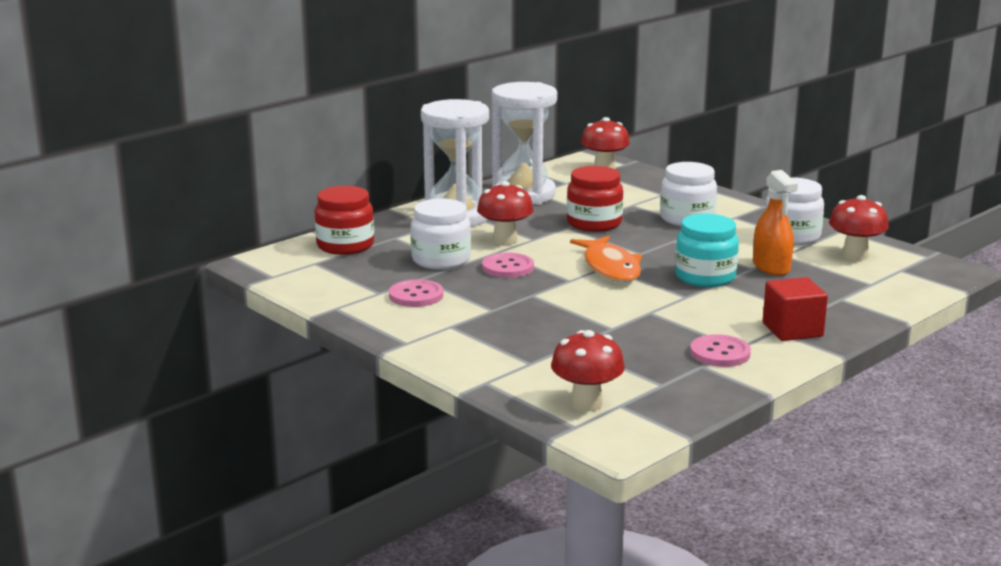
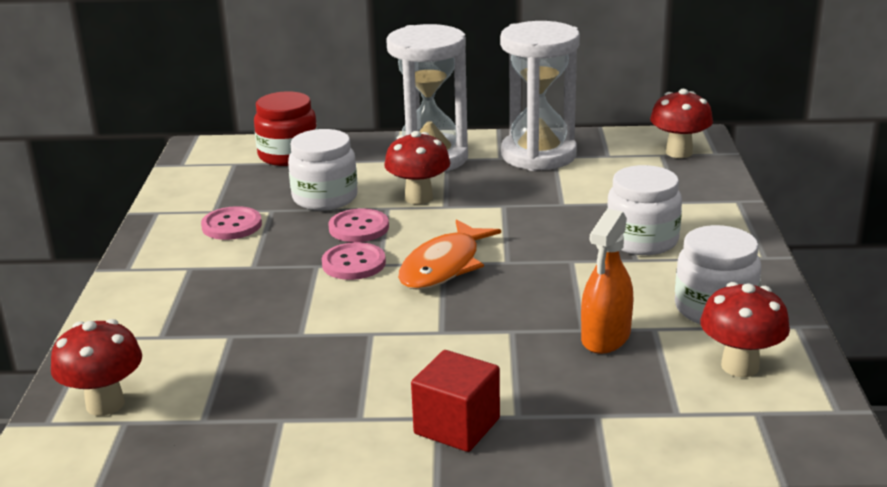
camera: 45 degrees right, 5 degrees up
(594, 223) = (536, 210): red jar -> none
(705, 277) = (509, 317): turquoise jar -> none
(720, 353) = (327, 414): pink button -> pink button (353, 263)

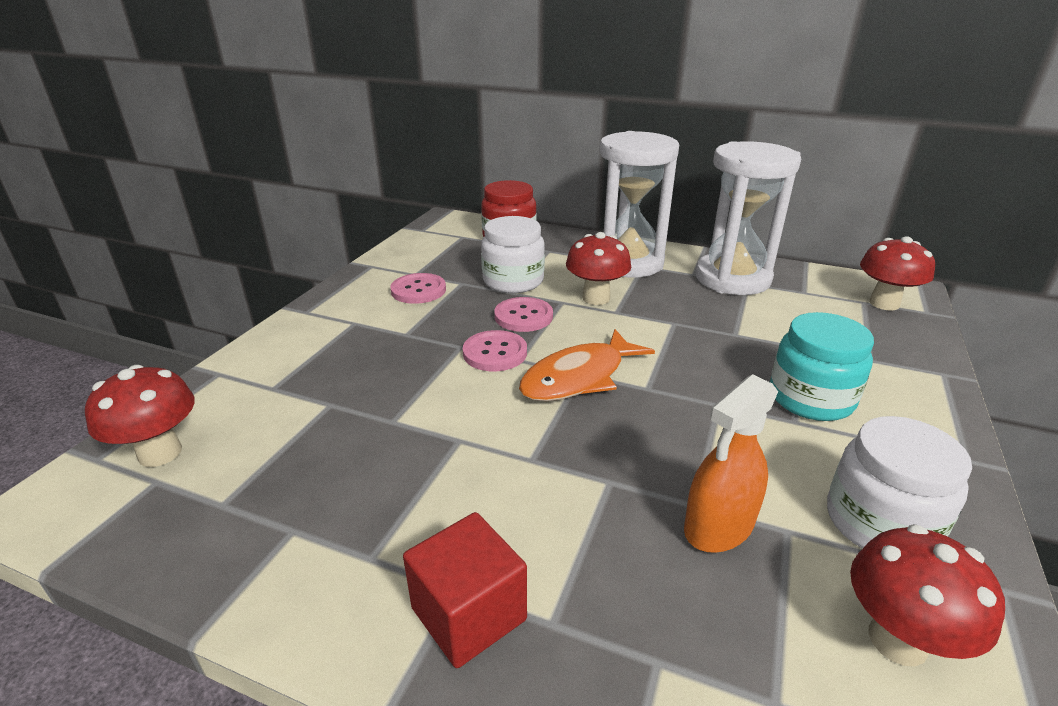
camera: 20 degrees right, 5 degrees up
(642, 240) = (811, 398): white jar -> turquoise jar

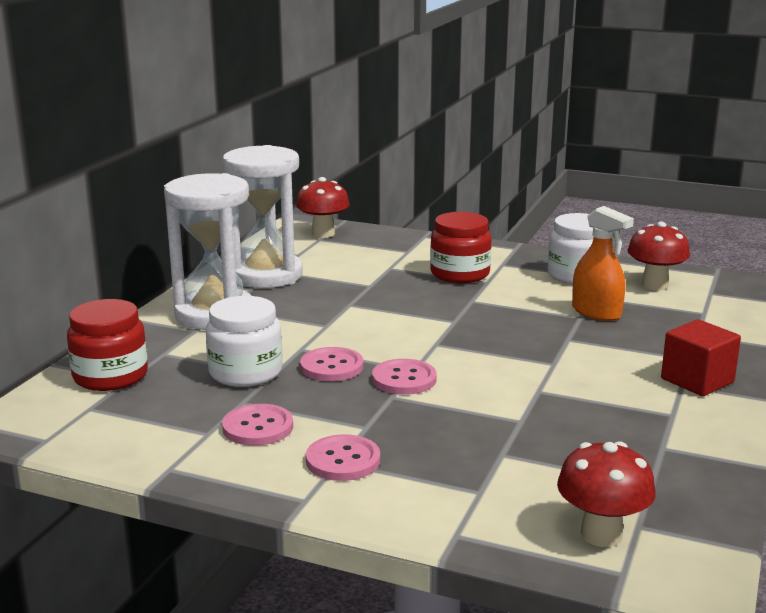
camera: 90 degrees left, 10 degrees down
(354, 324) = (343, 460): none -> pink button
(579, 377) = (442, 344): orange fish -> none
(596, 298) = (296, 333): red mushroom -> none
(811, 398) = (460, 274): turquoise jar -> red jar

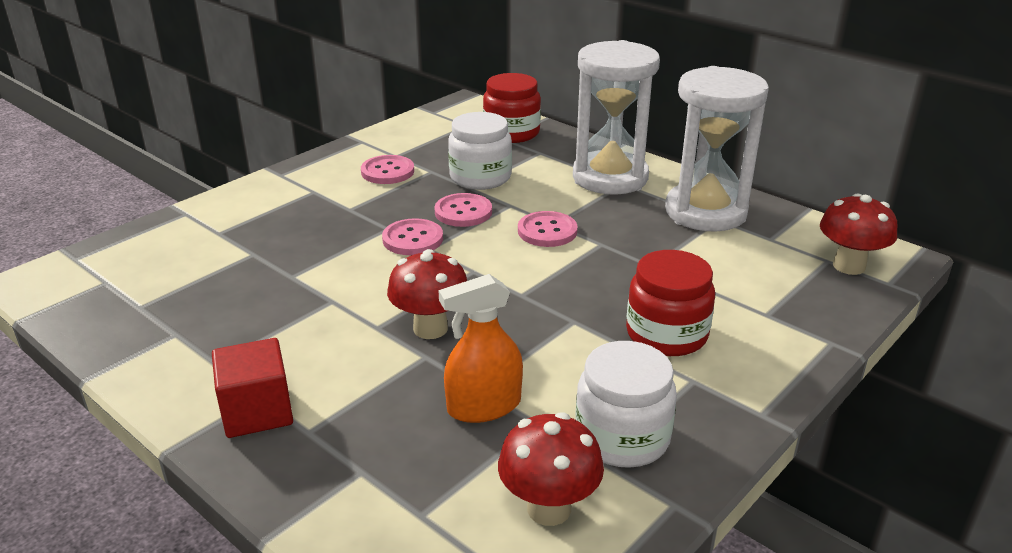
camera: 110 degrees right, 10 degrees up
(343, 460) = (312, 193): pink button -> pink button (547, 231)
(601, 534) = (117, 263): red mushroom -> red mushroom (430, 328)

